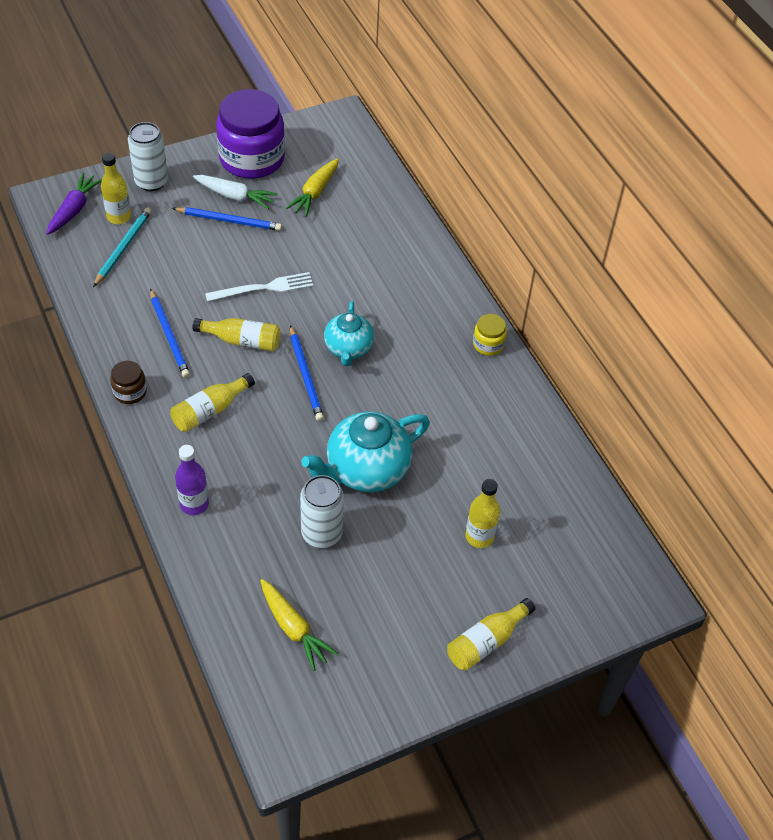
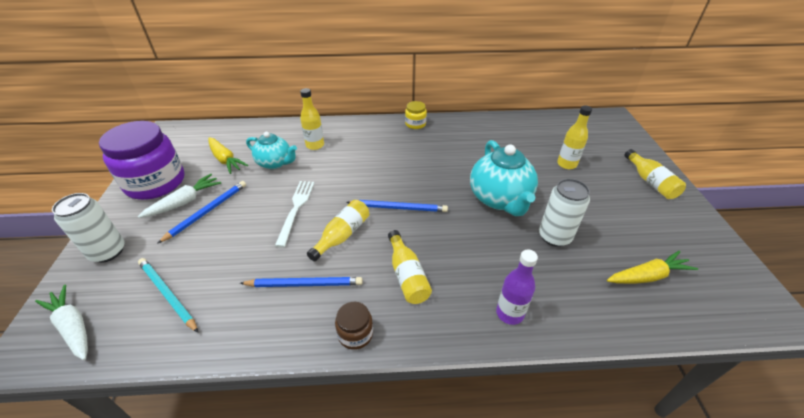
camera: 65 degrees left, 10 degrees down
(74, 209) = (73, 326): purple carrot -> white carrot
(119, 217) = (124, 288): yellow bottle -> yellow bottle (315, 145)
(348, 348) = (385, 180): turquoise teapot -> turquoise teapot (275, 163)

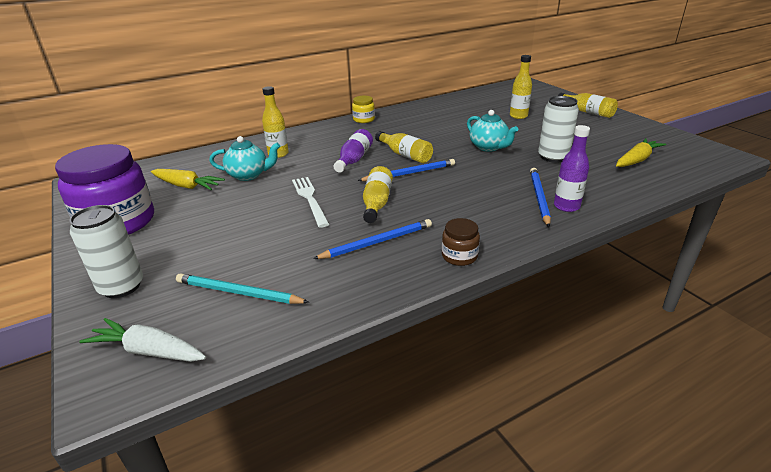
camera: 25 degrees left, 10 degrees down
(185, 202) = (175, 226): white carrot -> none
(207, 211) = (211, 226): blue pencil -> blue pencil (539, 198)
(367, 173) = (354, 159): none -> purple bottle
(407, 275) = (463, 210): yellow bottle -> yellow bottle (405, 155)
(500, 199) = (489, 147): turquoise teapot -> turquoise teapot, size x0.63

